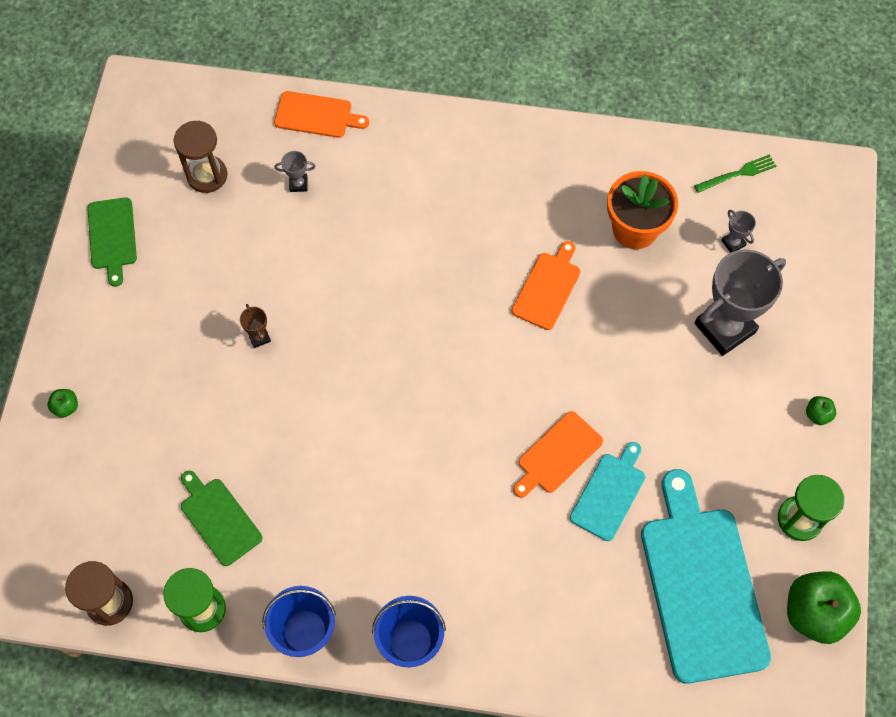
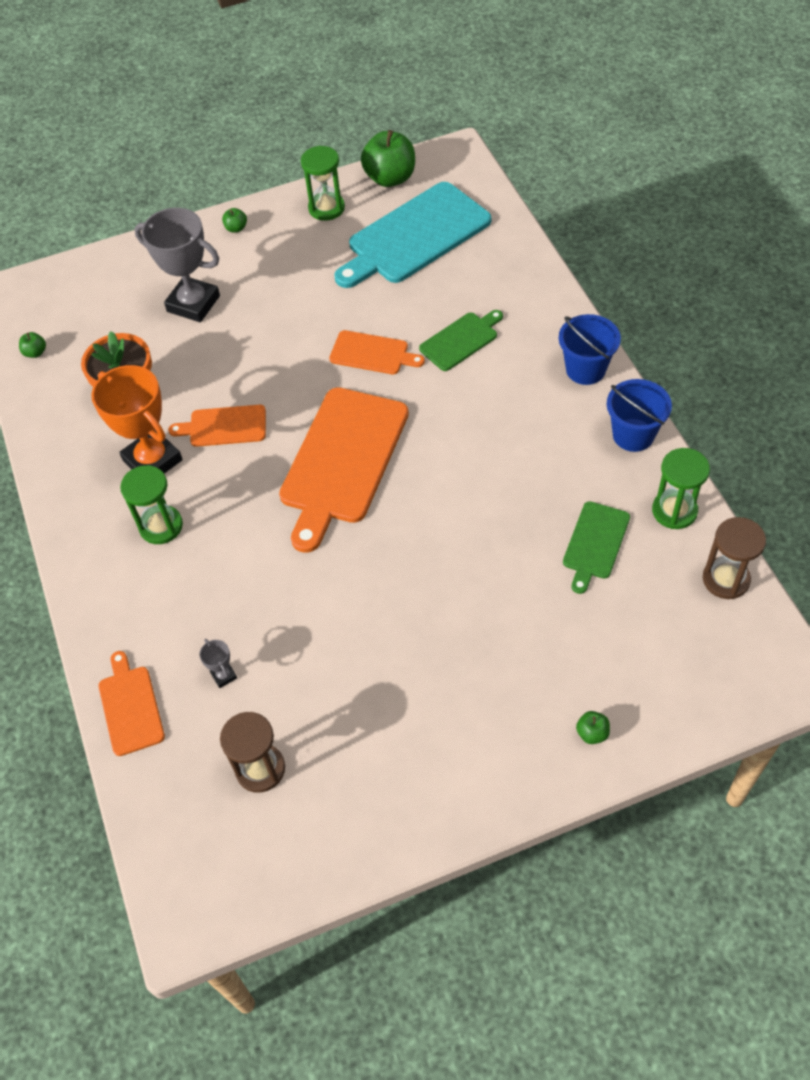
camera: 115 degrees left, 10 degrees down
(112, 237) = (387, 816): green cutting board -> green cutting board (461, 340)
(259, 337) = (410, 612): brown trophy -> none
(445, 364) = (342, 461): none -> orange cutting board
(469, 197) = (161, 526): none -> green hourglass
(545, 218) = (152, 460): none -> orange trophy
(609, 493) = (382, 311): turquoise cutting board -> none
(733, 243) = (108, 329): grey trophy -> none
(737, 174) = (35, 352): green fork -> green apple

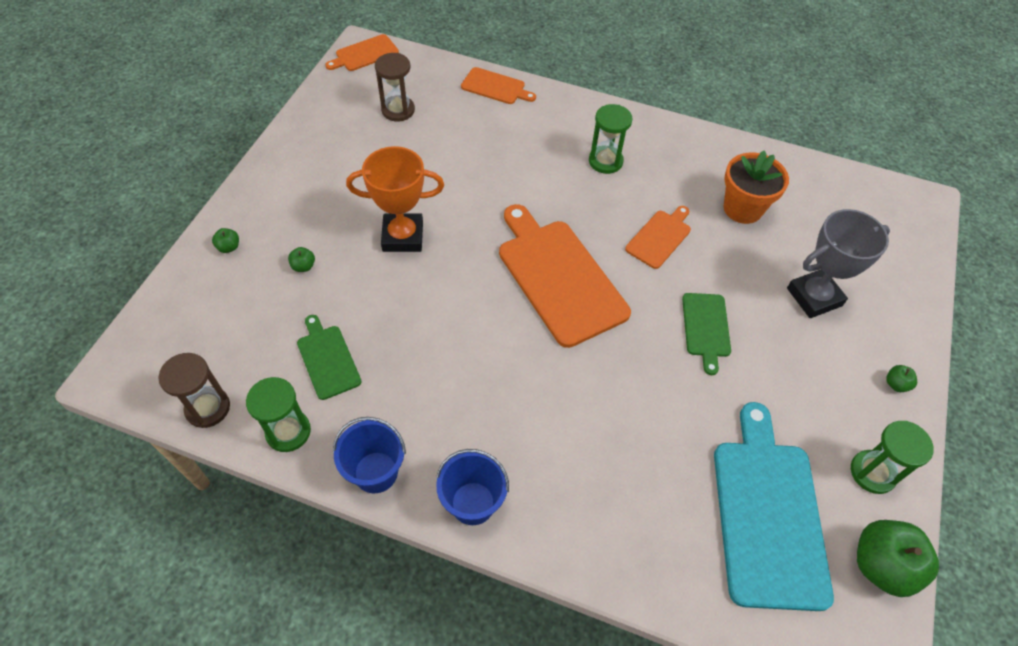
camera: 125 degrees right, 0 degrees up
(35, 352) = (837, 185): green apple -> green apple (303, 266)
(152, 460) = (666, 187): orange trophy -> orange trophy (403, 236)
(224, 675) = (468, 128): grey trophy -> none
(372, 353) = (645, 369): orange cutting board -> orange cutting board (364, 54)
(461, 340) = (599, 440): green cutting board -> green cutting board (706, 328)

